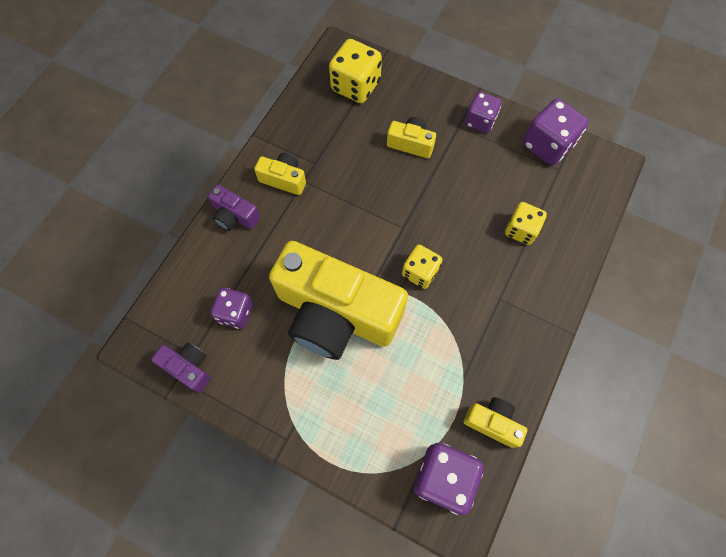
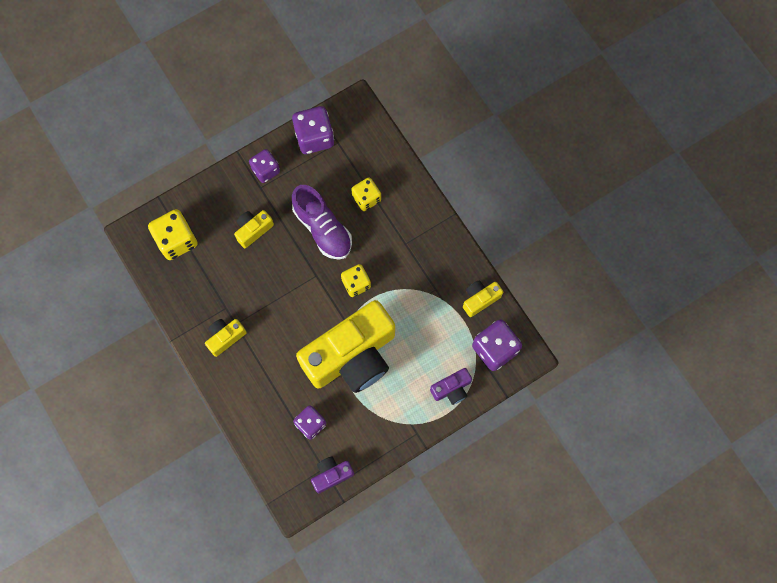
camera: 60 degrees left, 5 degrees up
(235, 216) = (234, 388): purple camera -> purple camera (451, 389)
(457, 206) = (322, 228): none -> purple shoe

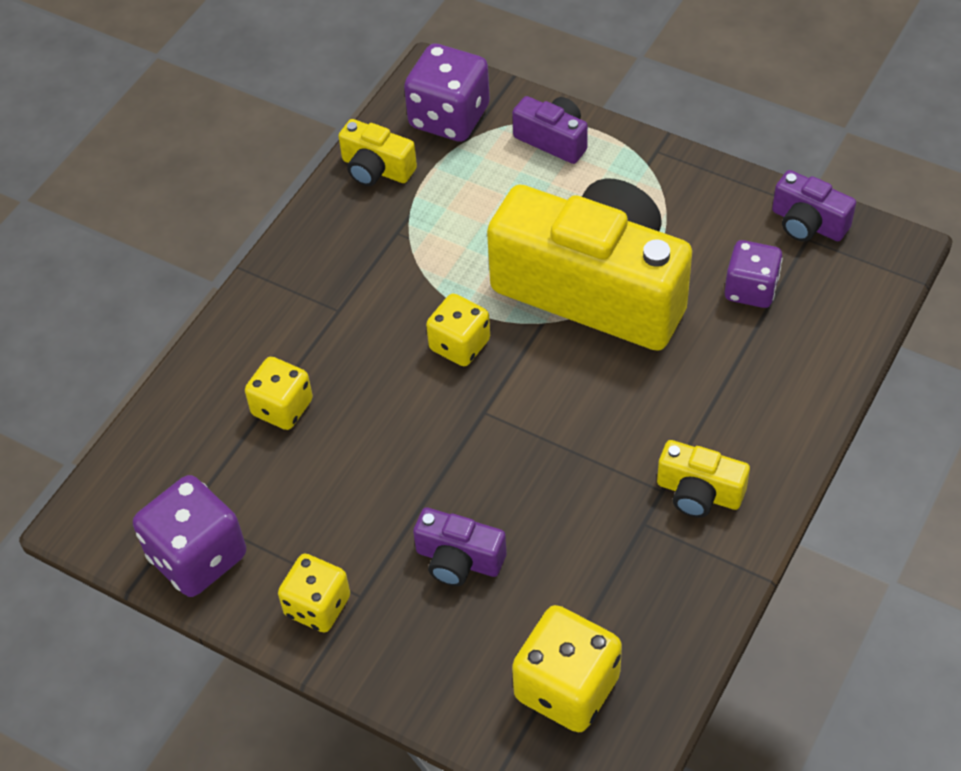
camera: 115 degrees left, 20 degrees down
(253, 230) = (458, 560): yellow camera -> purple camera
(265, 170) = (317, 606): purple dice -> yellow dice
(322, 228) = (385, 446): purple shoe -> none

